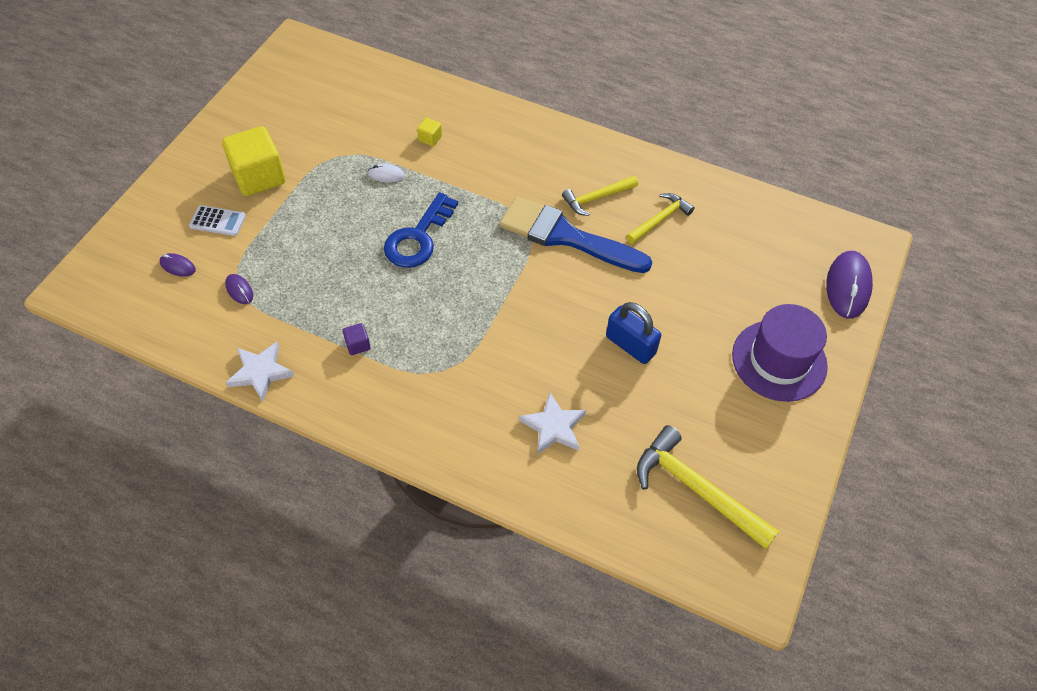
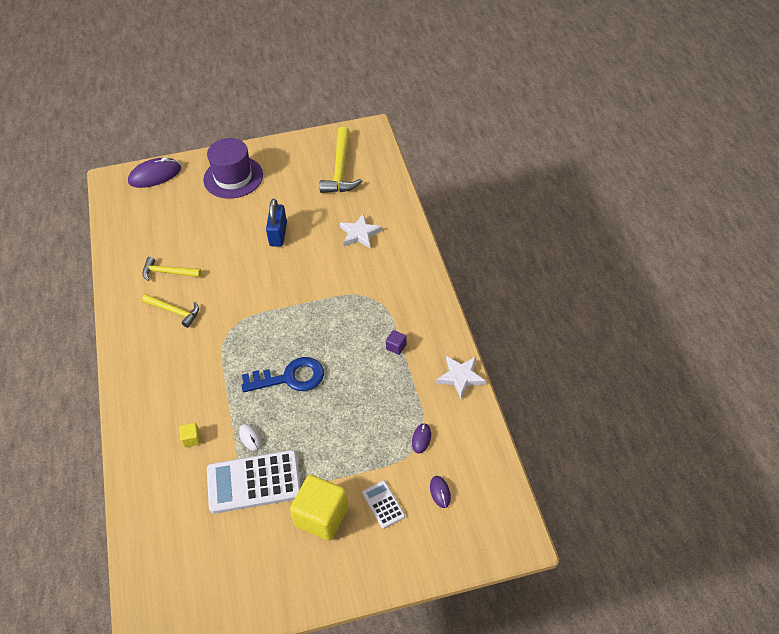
camera: 125 degrees left, 5 degrees down
(341, 154) = (254, 482): none -> white calculator
(566, 236) = (221, 306): blue brush -> none

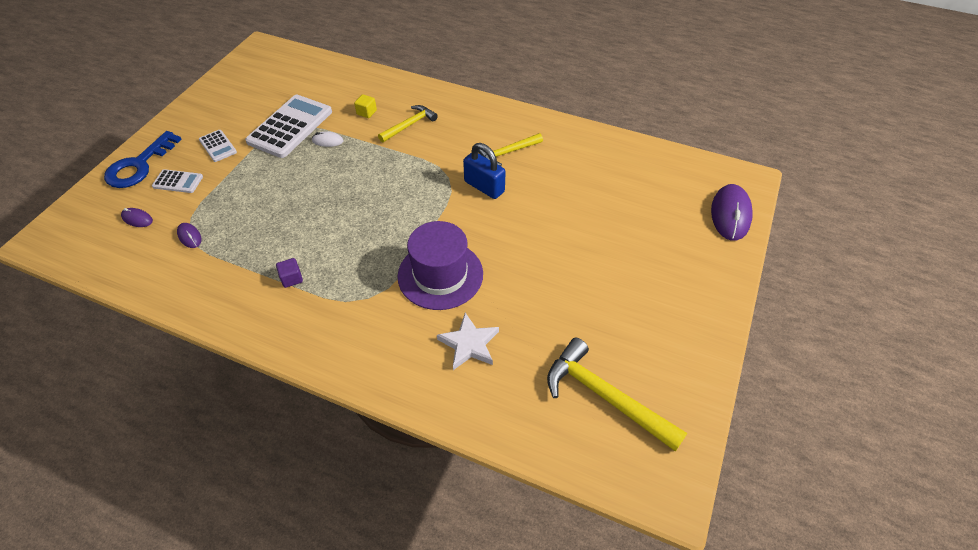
camera: 125 degrees right, 0 degrees up
(168, 272) = (563, 167): yellow hammer -> yellow hammer (409, 125)
(233, 177) = (674, 278): purple hat -> purple hat (440, 275)
(278, 234) = (539, 270): blue padlock -> blue padlock (484, 187)
(290, 377) = (352, 189): blue key -> blue key (139, 165)
(321, 517) = (218, 146): yellow cube -> white calculator
(460, 377) = (200, 306): white star -> none

